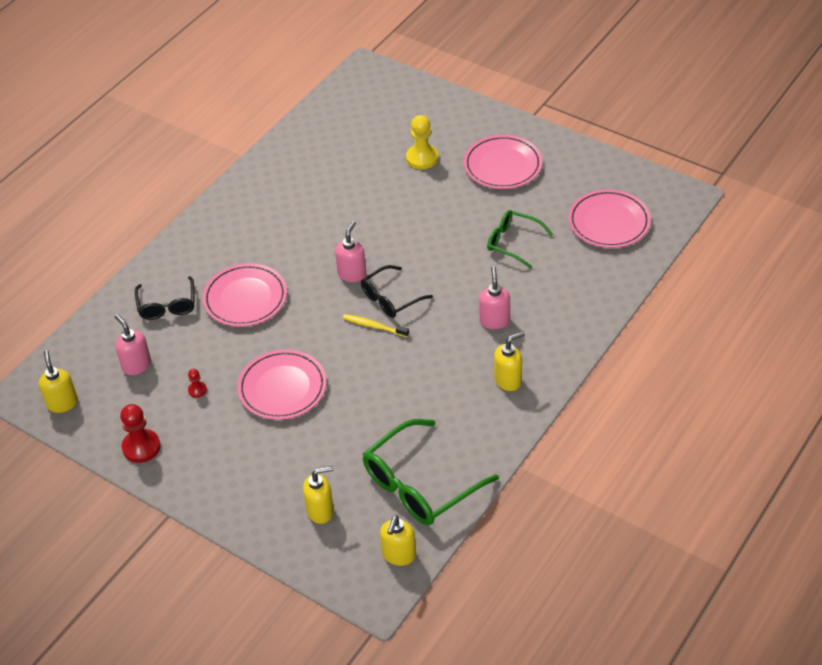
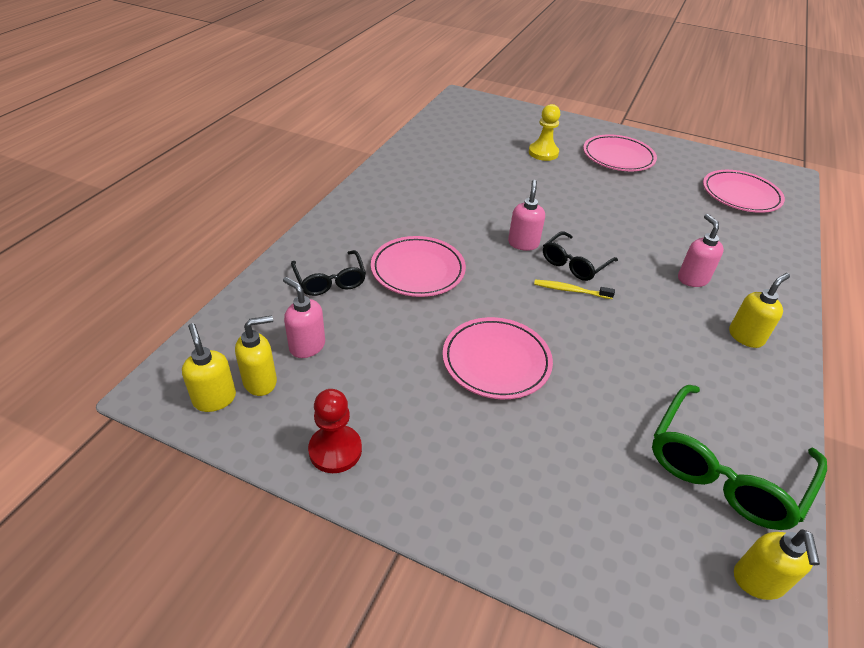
camera: 15 degrees left, 5 degrees down
(197, 390) = (392, 370): red pawn -> none
(320, 511) = (615, 521): yellow soap dispenser -> yellow soap dispenser (260, 382)
(513, 242) = (665, 212): green glasses -> none

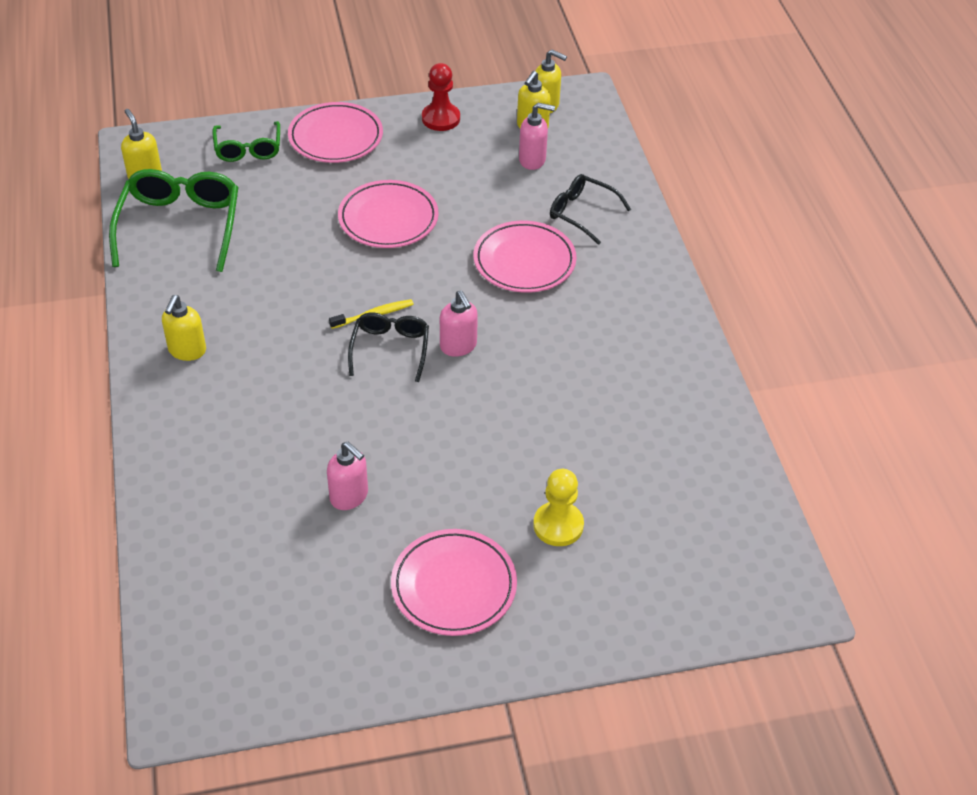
camera: 145 degrees right, 5 degrees up
(597, 545) = (248, 149): none -> green glasses
(692, 279) = (260, 396): pink soap dispenser -> pink soap dispenser (349, 496)
(740, 195) = (244, 599): pink plate -> pink plate (335, 137)

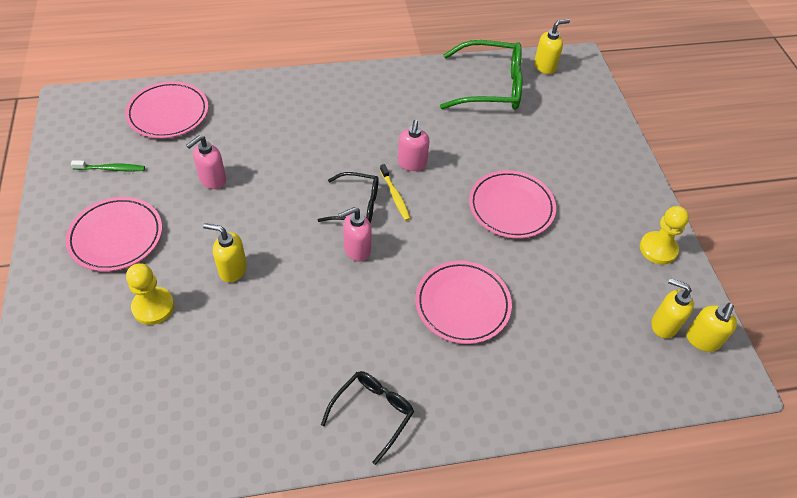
camera: 90 degrees right, 5 degrees up
(187, 351) = (362, 95): yellow soap dispenser -> yellow soap dispenser (232, 269)
(248, 149) = (586, 120): green glasses -> none
(329, 619) = (111, 169): none -> green toothbrush
(335, 137) = (613, 173): pink plate -> pink plate (168, 113)
(441, 118) = (658, 249): red pawn -> yellow pawn
(532, 160) = (610, 321): pink soap dispenser -> pink soap dispenser (412, 163)
(582, 213) = (535, 359): black glasses -> black glasses (373, 413)

